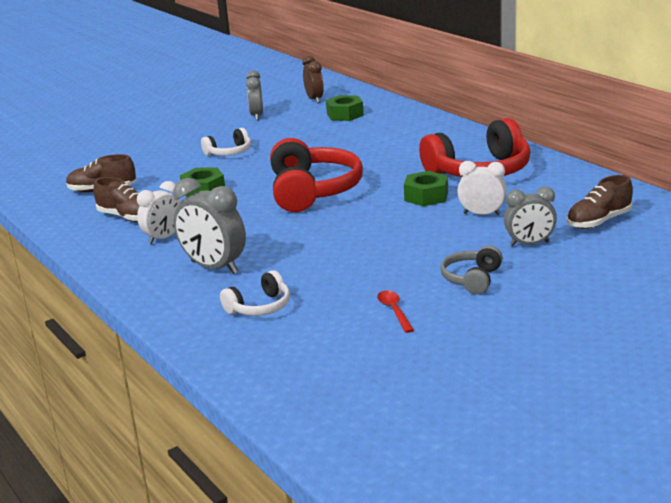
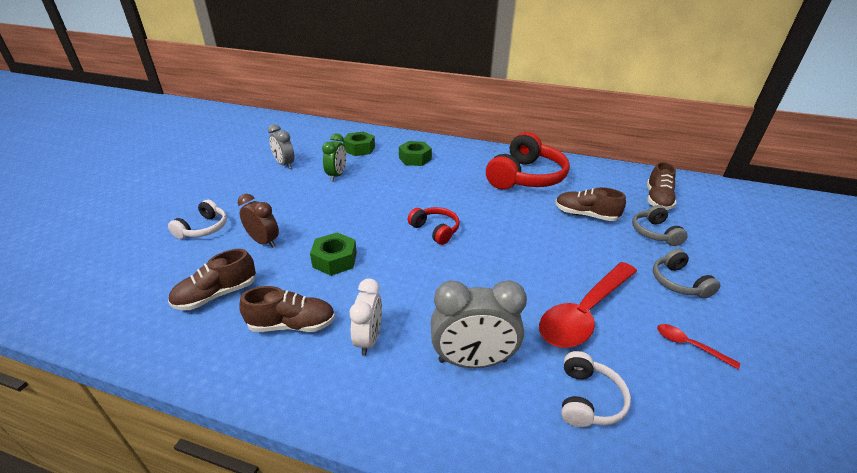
camera: 40 degrees left, 10 degrees up
(229, 152) = (306, 208): white headphones -> white headphones (203, 228)
(290, 133) = (337, 175): none -> green clock
(312, 191) = (435, 230): red headphones -> red headphones, size x0.50
(314, 99) = (316, 140): brown clock -> brown clock (264, 241)
(344, 270) = (584, 312): none -> red spoon
(426, 196) = (525, 210): green nut -> green nut (415, 159)
(482, 214) = (585, 215): white clock -> brown shoe
(529, 244) = (654, 233): grey clock -> grey headphones

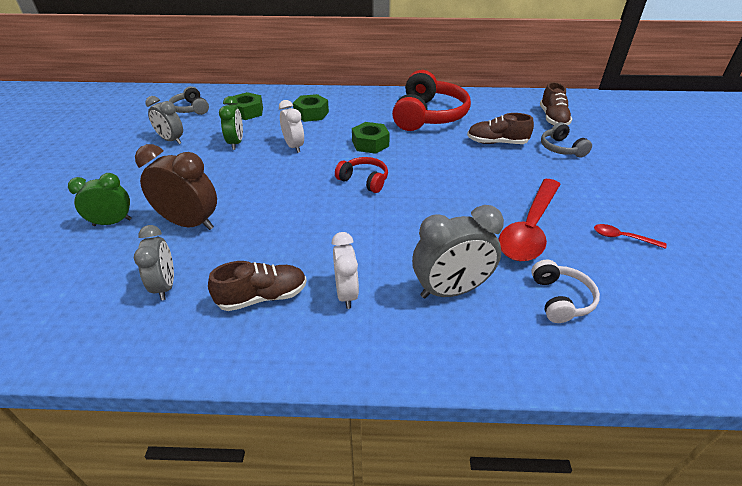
camera: 15 degrees left, 5 degrees up
(203, 228) = (112, 222): white headphones -> green clock
(217, 295) = (165, 286): brown shoe -> grey clock
(264, 241) = (190, 223): brown clock -> brown clock, size x1.52
(335, 260) = (276, 227): green nut -> green nut (370, 143)
(385, 187) = (294, 146): none -> white clock
(678, 282) = (596, 188): grey headphones -> grey headphones (191, 109)

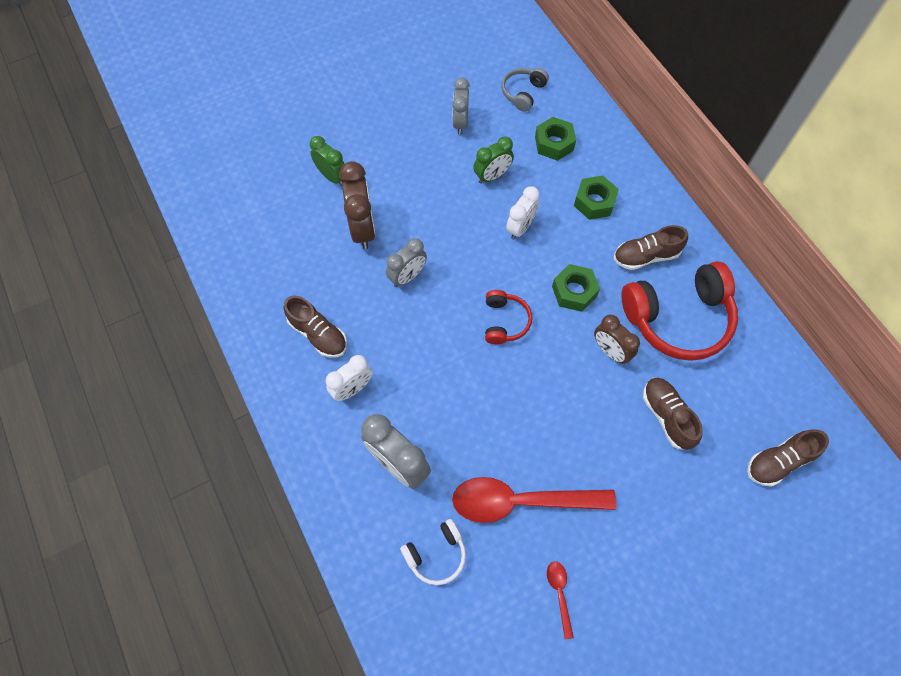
camera: 60 degrees right, 25 degrees up
(165, 286) = (294, 265): grey clock -> grey clock (407, 276)
(372, 111) = (645, 256): none -> brown shoe
(430, 146) = (610, 351): none -> brown clock
(561, 148) = (704, 491): grey headphones -> none

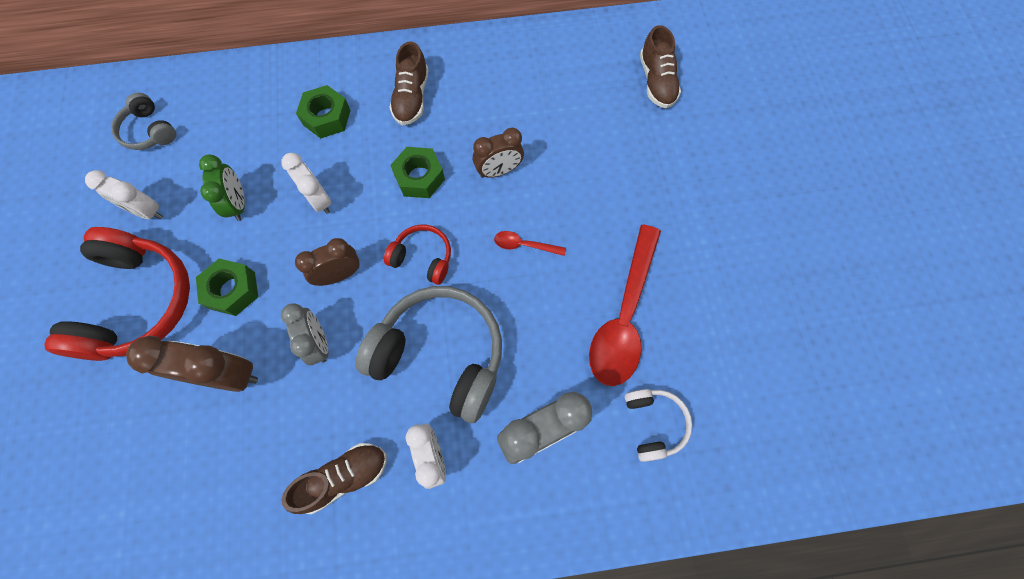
camera: 70 degrees left, 5 degrees up
(332, 177) = (131, 389): green clock -> none
(430, 365) = (440, 355): none -> grey headphones
(460, 122) = (146, 211): grey clock -> white clock
(465, 268) = (340, 274): none -> brown clock
(554, 143) = (234, 126): green nut -> green nut (232, 290)
(559, 593) = (724, 314): red spoon -> red spoon (524, 245)
(667, 416) = (583, 150): brown shoe -> none
(678, 318) = (490, 99): red headphones -> red headphones (138, 303)

